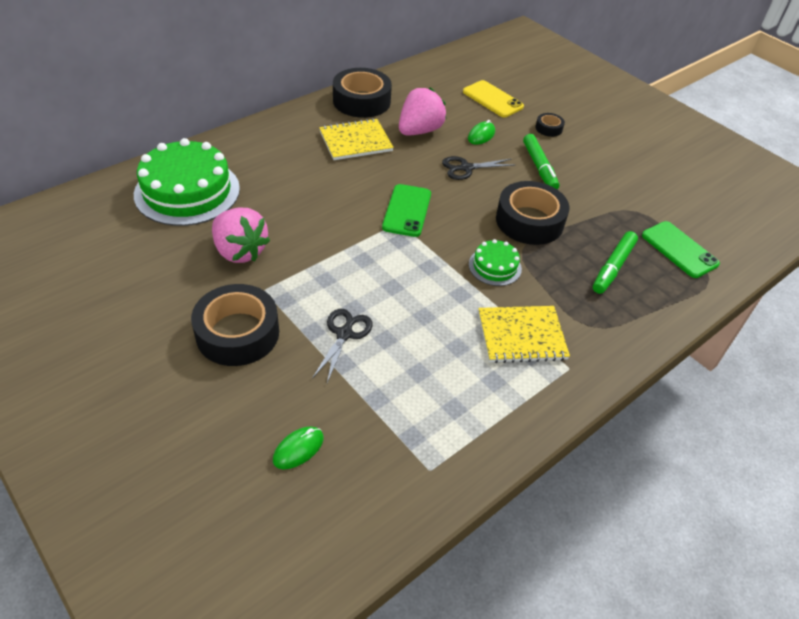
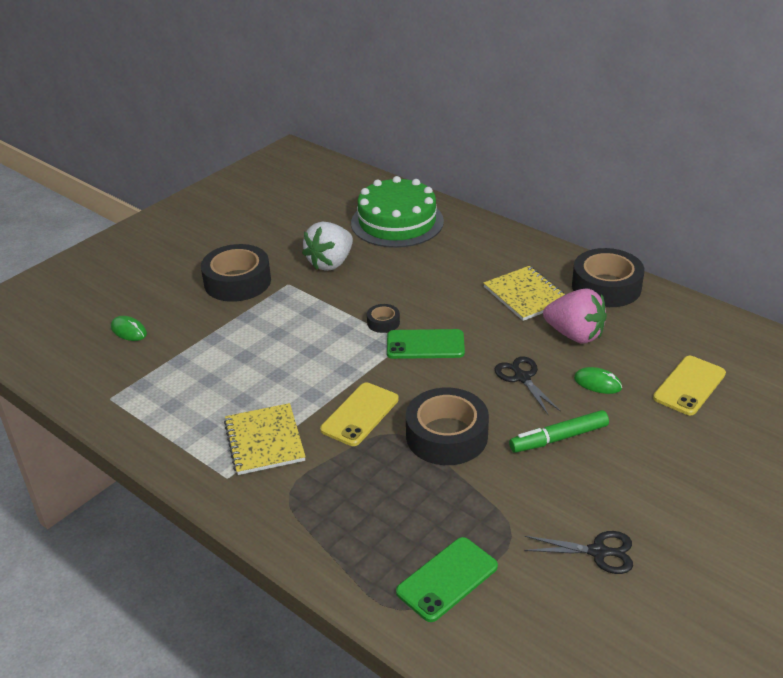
camera: 85 degrees right, 10 degrees down
(240, 251) = (330, 263): pink strawberry -> white strawberry
(344, 334) = (246, 333): black scissors -> black scissors (598, 552)
(495, 266) = (360, 414): green cake -> yellow phone
(548, 128) = (655, 442): black tape -> black tape (383, 322)
(613, 267) = (390, 511): green marker -> none

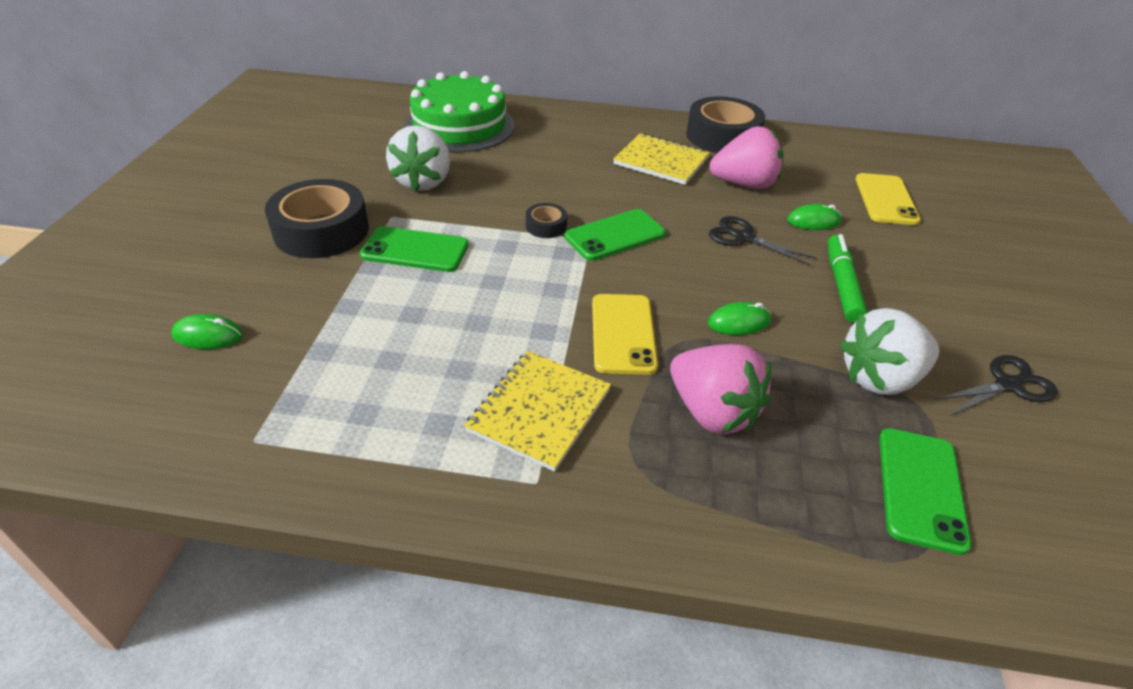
camera: 35 degrees left, 5 degrees up
(264, 441) = (540, 411): yellow notebook -> yellow notebook turned 75 degrees clockwise
(282, 313) = (415, 250): none -> green phone
(365, 482) = (712, 412): none -> pink strawberry
(446, 436) = (738, 322): black tape -> green mouse
(504, 509) = (879, 378): none -> white strawberry
(558, 438) = (842, 284): green marker -> green marker turned 150 degrees clockwise

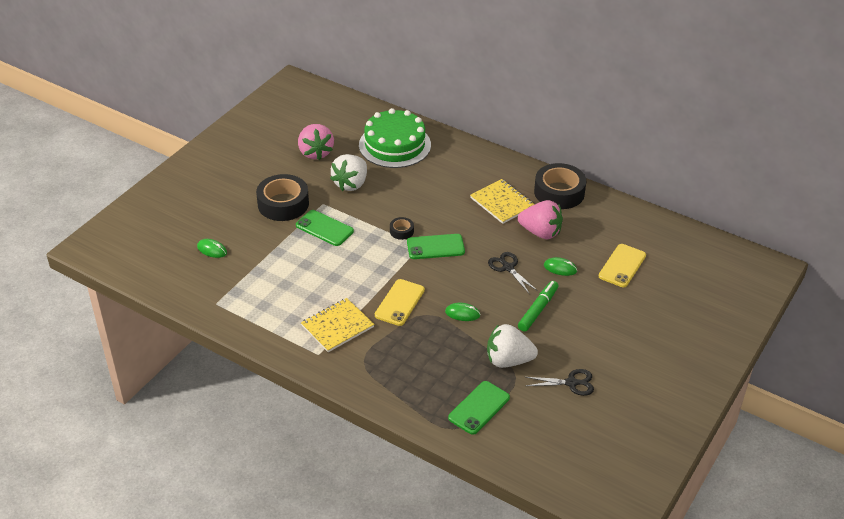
camera: 25 degrees right, 0 degrees up
(712, 412) = (413, 350): pink strawberry -> pink strawberry (315, 153)

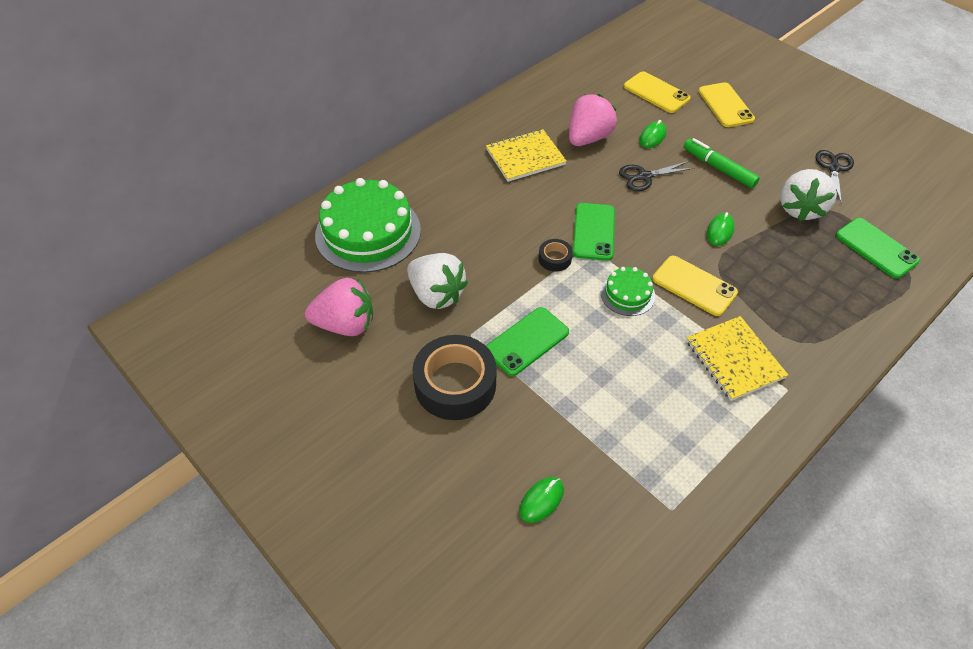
camera: 75 degrees left, 10 degrees up
(380, 270) = (627, 294): none -> green cake
(559, 192) = (521, 109): black tape -> none
(627, 310) = (725, 105): none -> yellow phone

